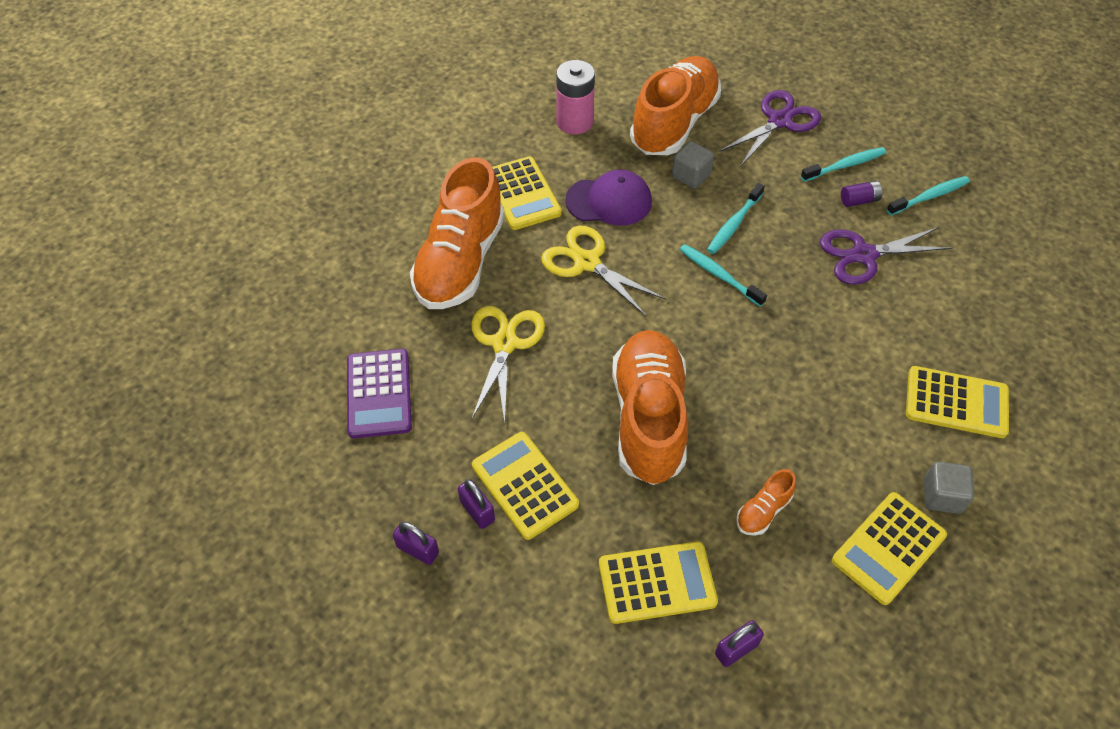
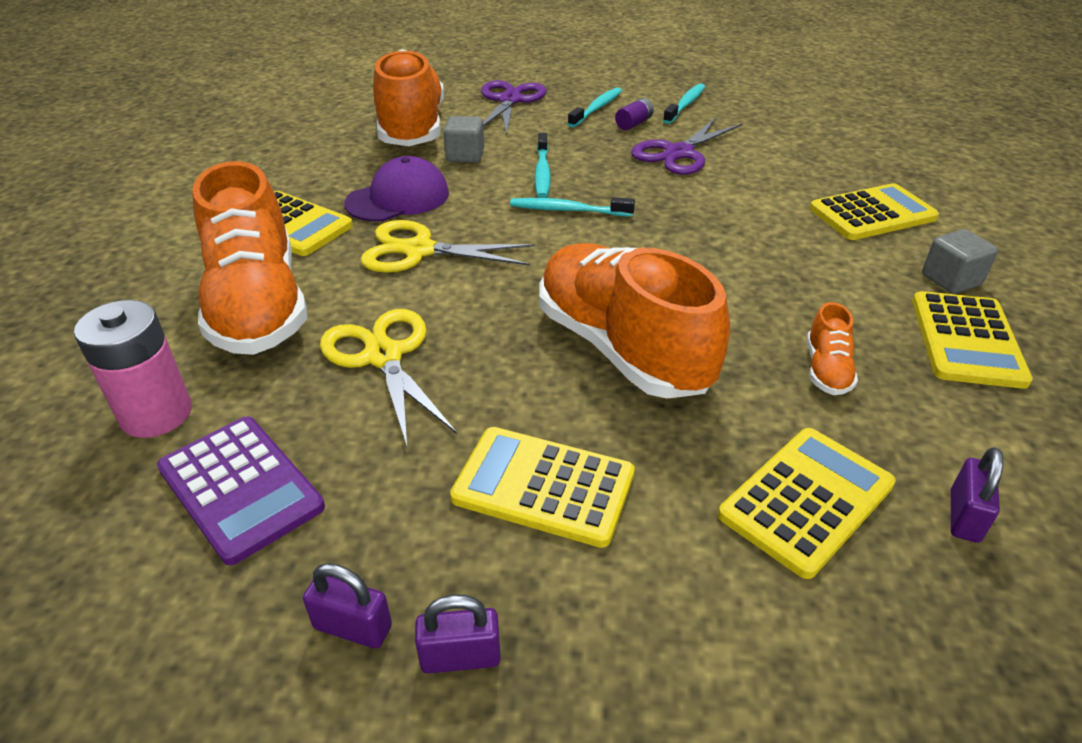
camera: 35 degrees left, 15 degrees down
(477, 511) = (506, 552): purple padlock -> purple padlock (353, 627)
(574, 122) = (304, 157): pink battery -> pink battery (156, 414)

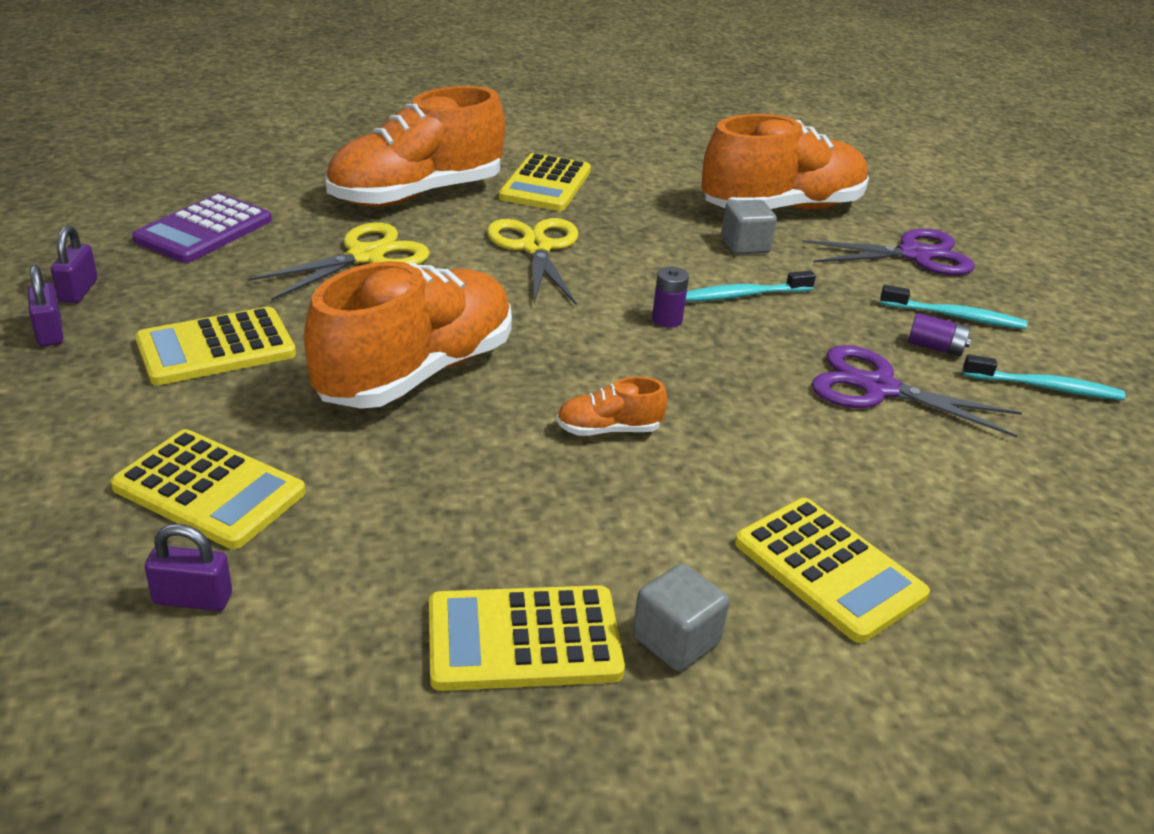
camera: 70 degrees right, 5 degrees down
(156, 414) = (275, 187): pink battery -> none
(398, 198) = (626, 223): purple cap -> none
(543, 486) = (216, 348): yellow calculator -> yellow calculator turned 120 degrees counterclockwise
(568, 210) = (667, 319): turquoise toothbrush -> purple battery
(826, 370) = (420, 509): orange shoe -> orange shoe (608, 430)

